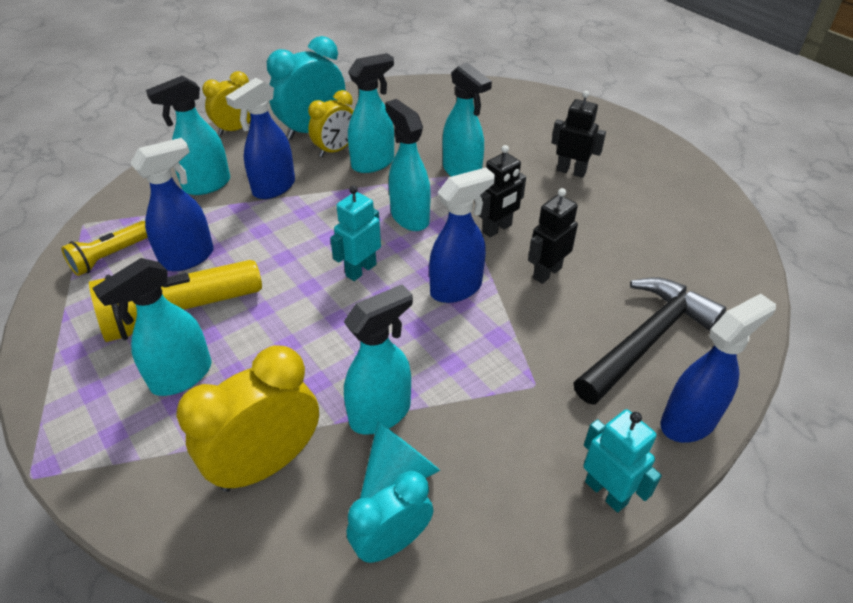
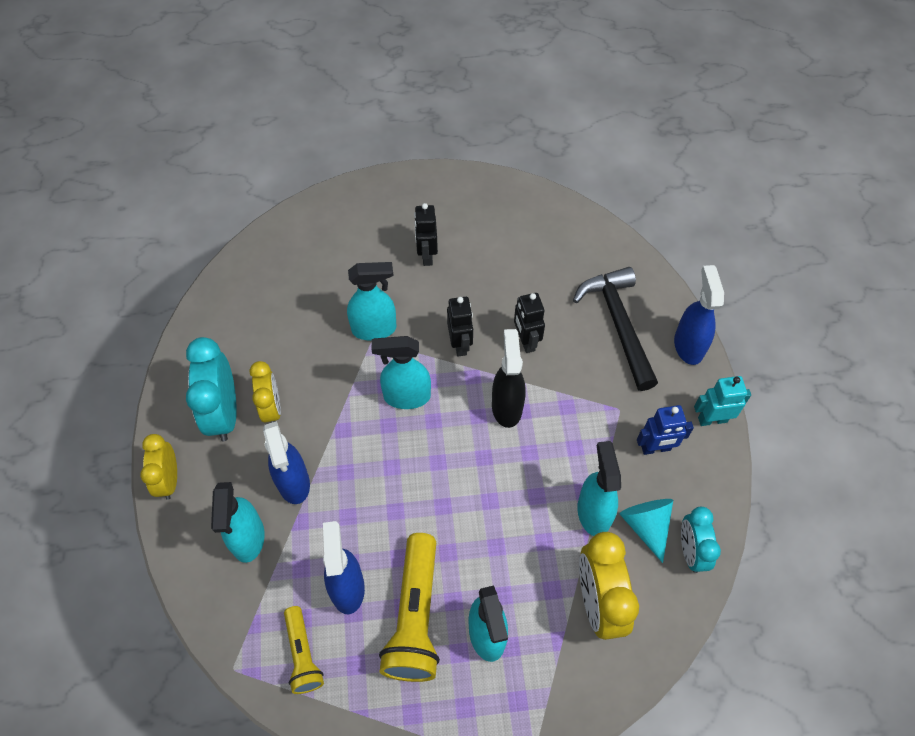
camera: 60 degrees left, 15 degrees up
(360, 270) = (446, 461): turquoise robot -> none
(373, 163) = (314, 387): turquoise spray bottle -> none
(456, 288) = (507, 407): blue spray bottle -> black spray bottle
(512, 443) = (656, 448): none -> blue robot
(571, 171) = (426, 255): black robot -> black robot turned 60 degrees counterclockwise

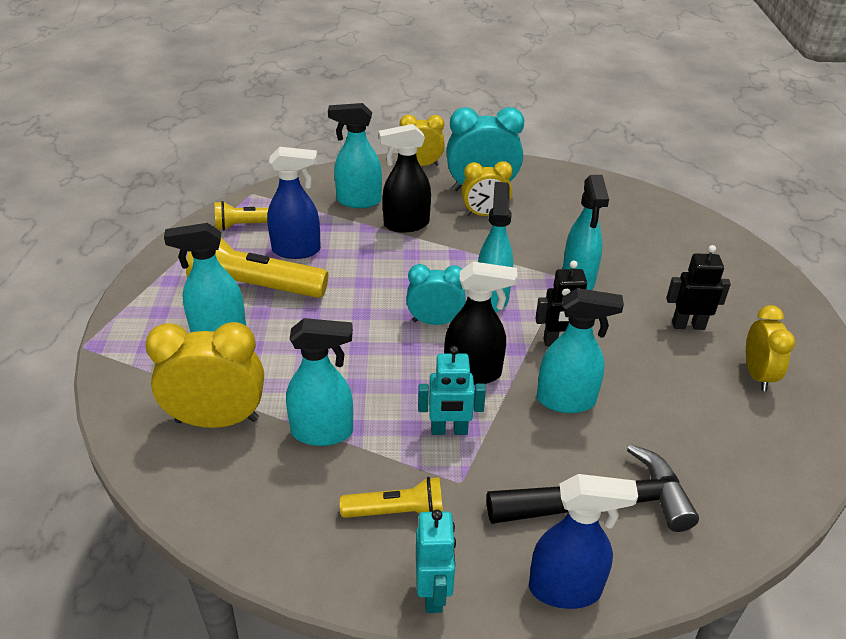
camera: 95 degrees right, 20 degrees down
(293, 483) = (406, 224): blue spray bottle -> black spray bottle
(477, 220) = (757, 375): none -> yellow clock
(526, 341) = (566, 400): black robot -> turquoise spray bottle
(572, 420) = (449, 430): none -> turquoise robot
(646, 525) = (293, 481): turquoise cone -> none
(656, 448) = (397, 512): blue robot -> yellow flashlight
(690, 551) = (245, 522): turquoise clock -> turquoise clock (435, 322)

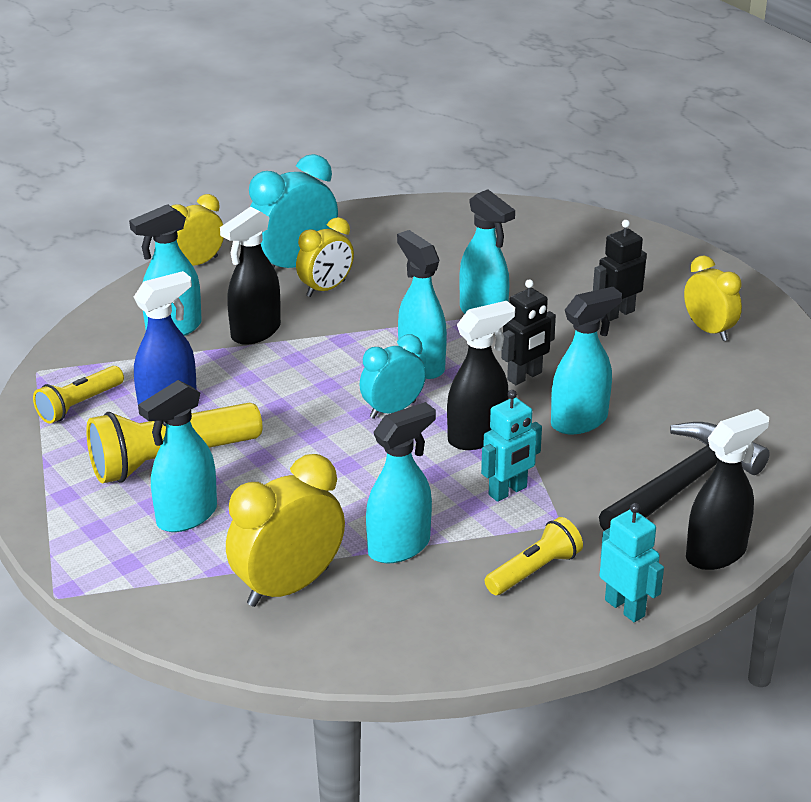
camera: 35 degrees left, 5 degrees down
(565, 589) = (716, 553): blue spray bottle -> black spray bottle

